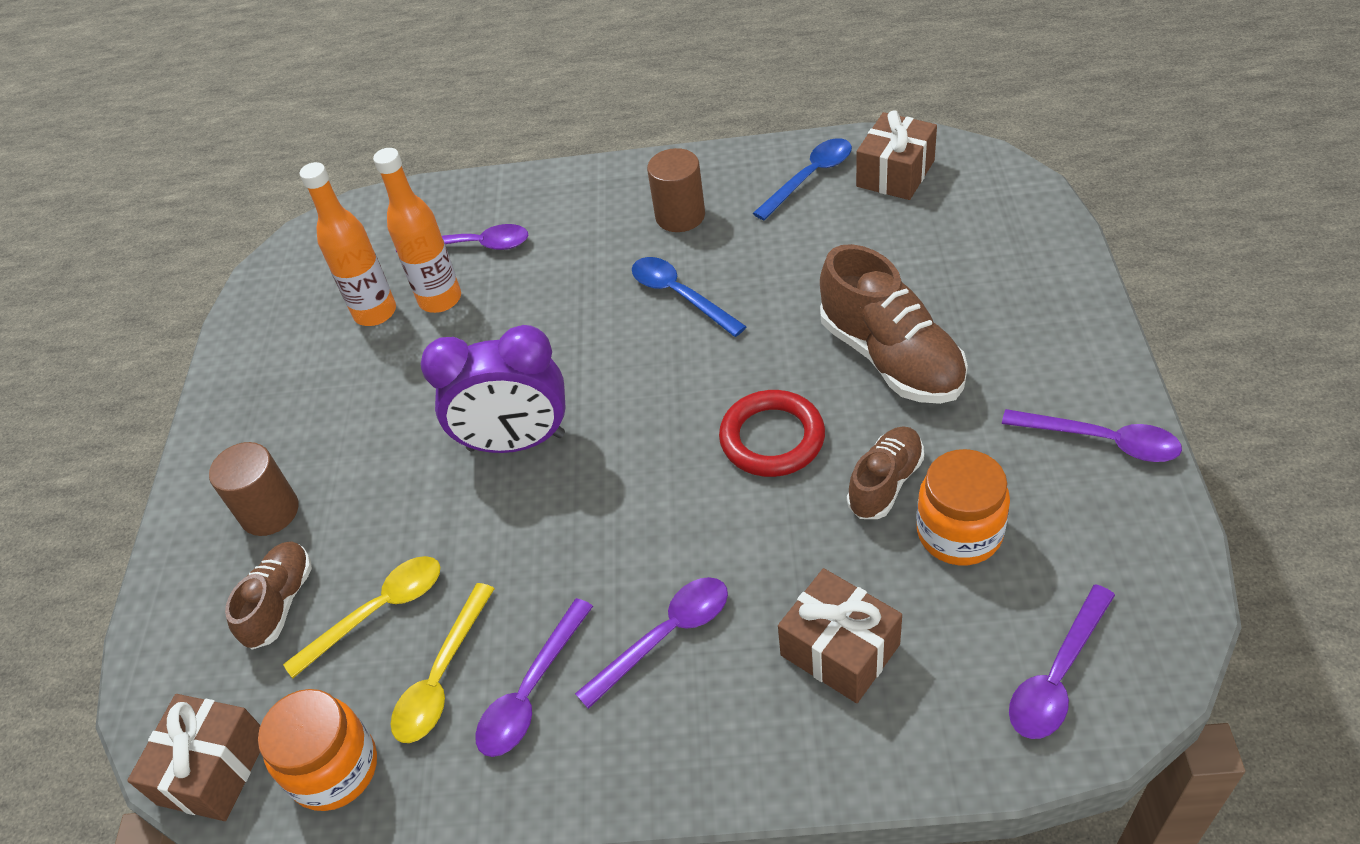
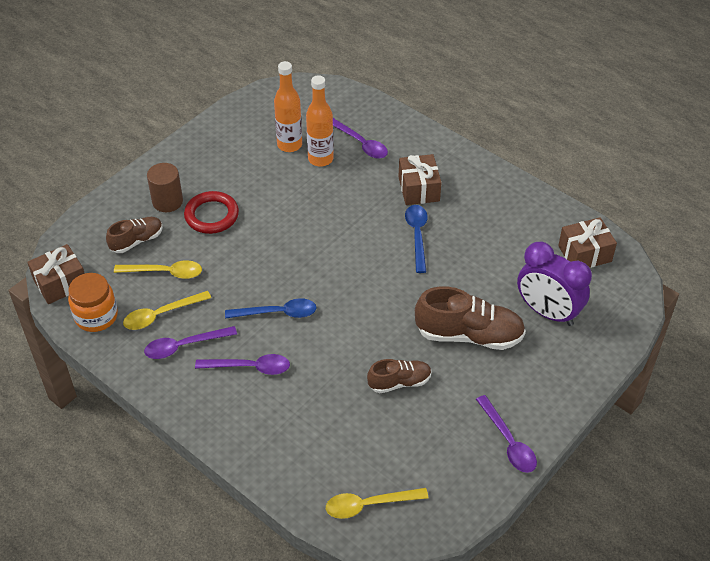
camera: 35 degrees right, 0 degrees up
(516, 442) = (281, 247): purple clock -> purple clock (547, 312)
(680, 216) = (462, 198): brown cylinder -> none
(772, 438) = (378, 327): red ring -> red ring (211, 215)
(810, 177) = (543, 224): blue spoon -> blue spoon (277, 313)
(840, 650) = (303, 426): brown gift -> brown gift (418, 189)
(891, 358) = (469, 335): brown shoe -> brown shoe turned 90 degrees counterclockwise
(959, 533) = (402, 425): orange jar -> none
(1057, 675) = (369, 505): purple spoon -> yellow spoon

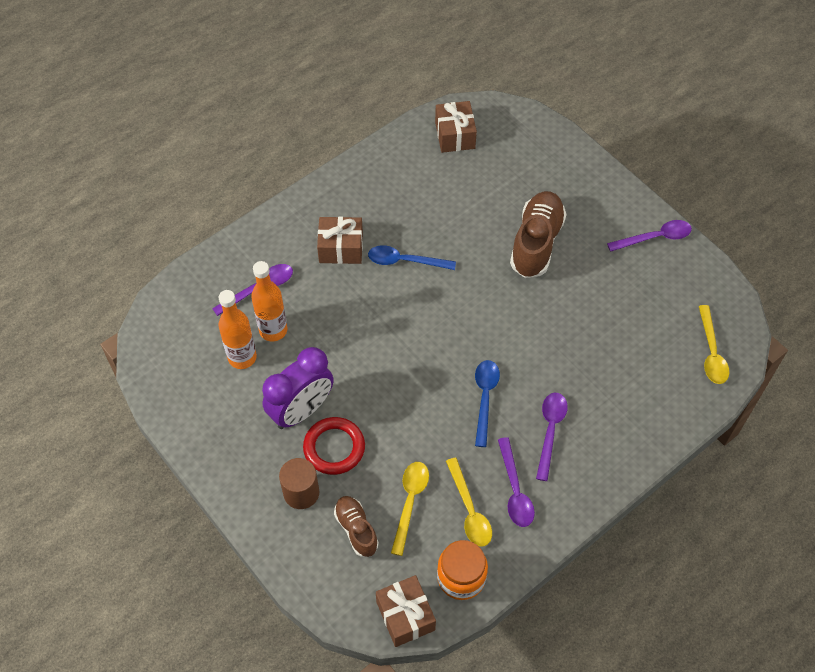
camera: 80 degrees left, 10 degrees up
(399, 382) = (583, 307): brown shoe -> none
(547, 312) = (519, 178): purple clock -> purple clock (301, 410)

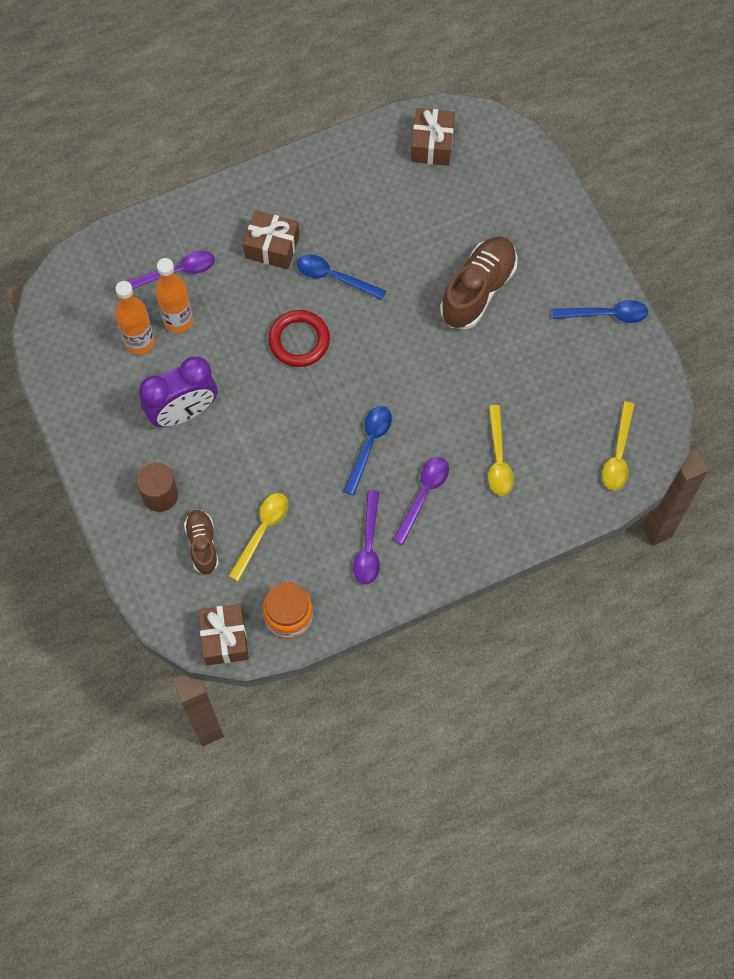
camera: 15 degrees right, 10 degrees up
(334, 448) = (204, 458): red ring -> red ring (299, 340)
(469, 510) = (317, 553): yellow spoon -> yellow spoon (498, 458)
(655, 237) = (606, 314): purple spoon -> blue spoon

